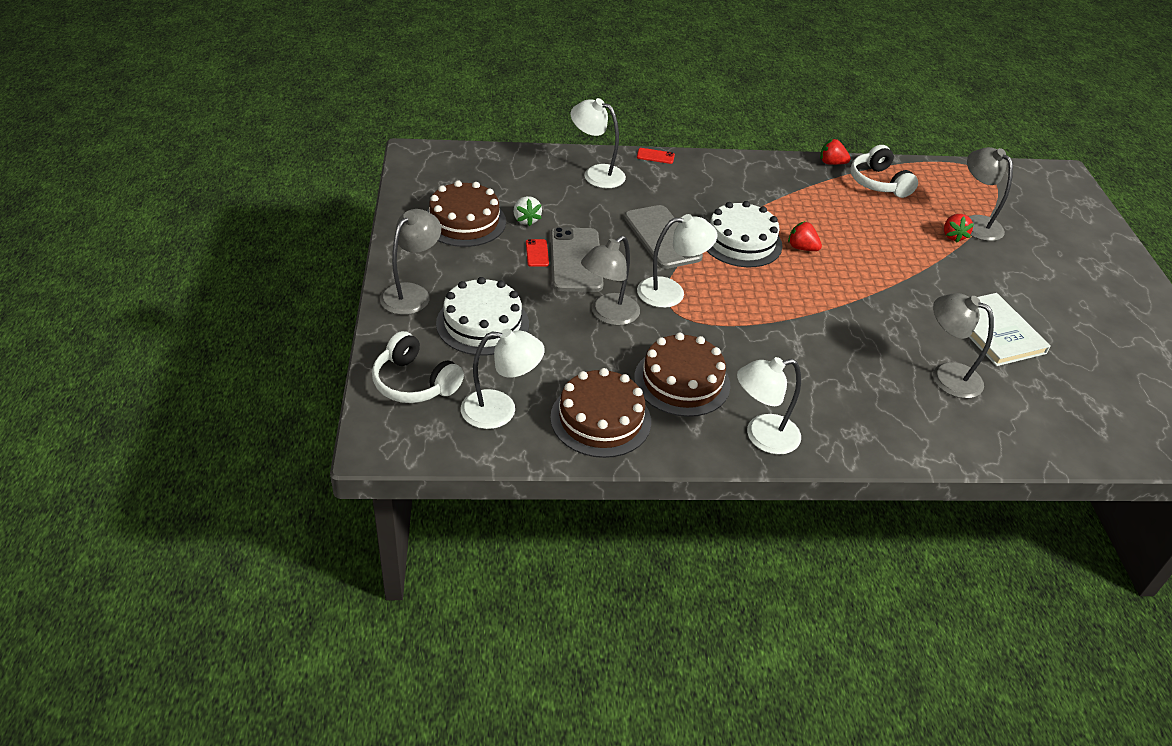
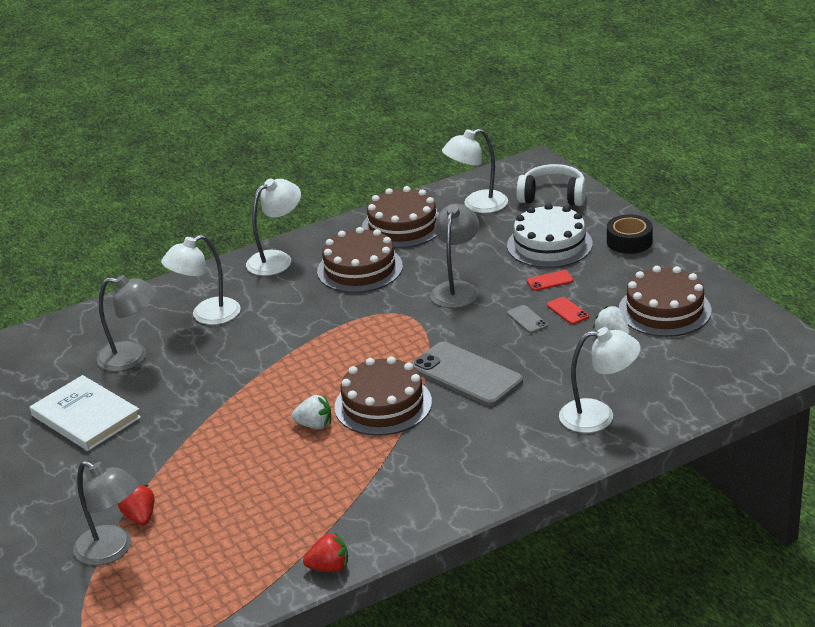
camera: 160 degrees right, 10 degrees down
(412, 293) = (629, 241): grey lamp -> black tape
(576, 260) = (527, 319): grey phone -> grey phone, size x0.43
(655, 156) = (556, 471): red phone -> red phone (550, 281)
(671, 292) = (417, 328): white lamp -> white lamp (207, 316)
(741, 241) = (383, 404): white cake -> brown cake
(802, 248) = (314, 425): red strawberry -> white strawberry
(878, 183) = (254, 561): white headphones -> none

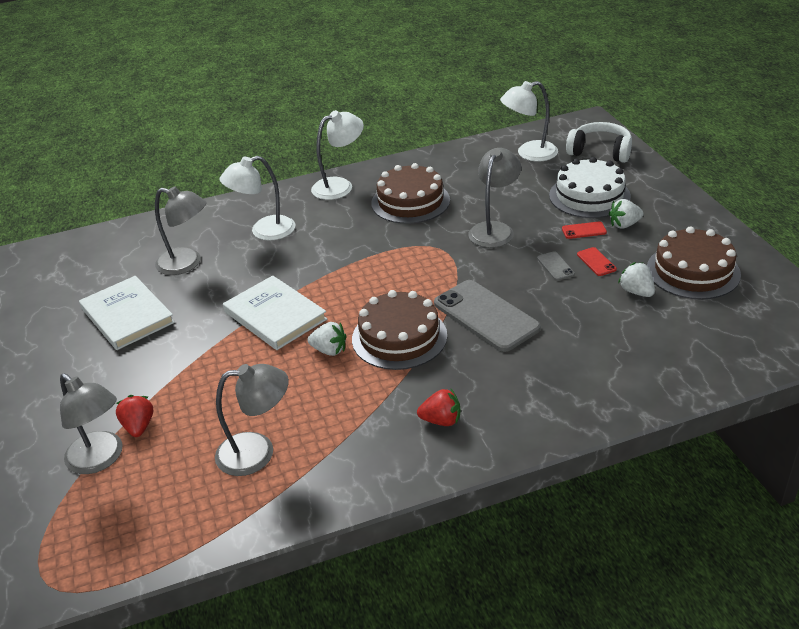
camera: 10 degrees right, 5 degrees up
(247, 399) = (275, 315): none -> white book
(270, 524) = (258, 452): none -> grey lamp
(329, 567) = (301, 512): red strawberry -> red strawberry (441, 420)
(402, 226) = (458, 166): brown cake -> none
(590, 271) = (624, 225): none -> white strawberry
(598, 416) = (610, 376): white lamp -> none
(629, 241) = (666, 200): black tape -> none

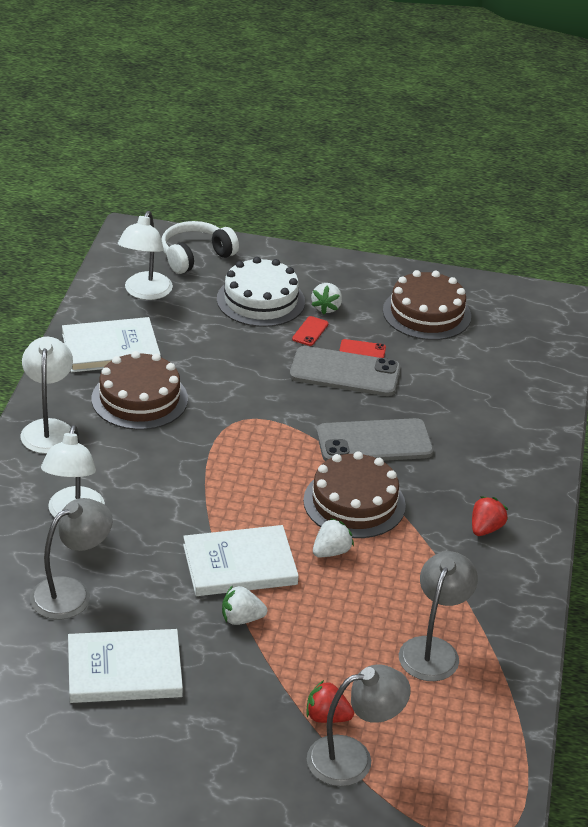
camera: 65 degrees left, 0 degrees up
(450, 169) = (110, 348): none -> white book
(494, 229) = (250, 375): grey lamp -> none
(555, 266) = (345, 372): grey phone -> grey phone, size x2.31
(636, 292) = (424, 353): white strawberry -> white strawberry (241, 619)

